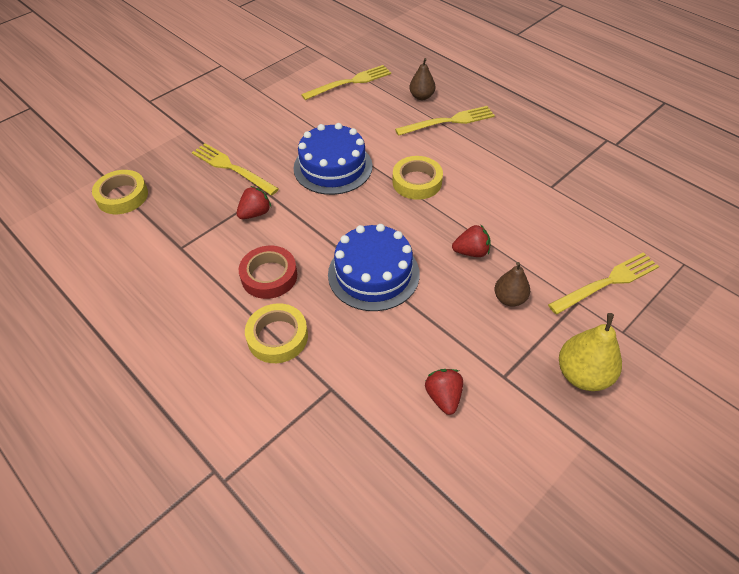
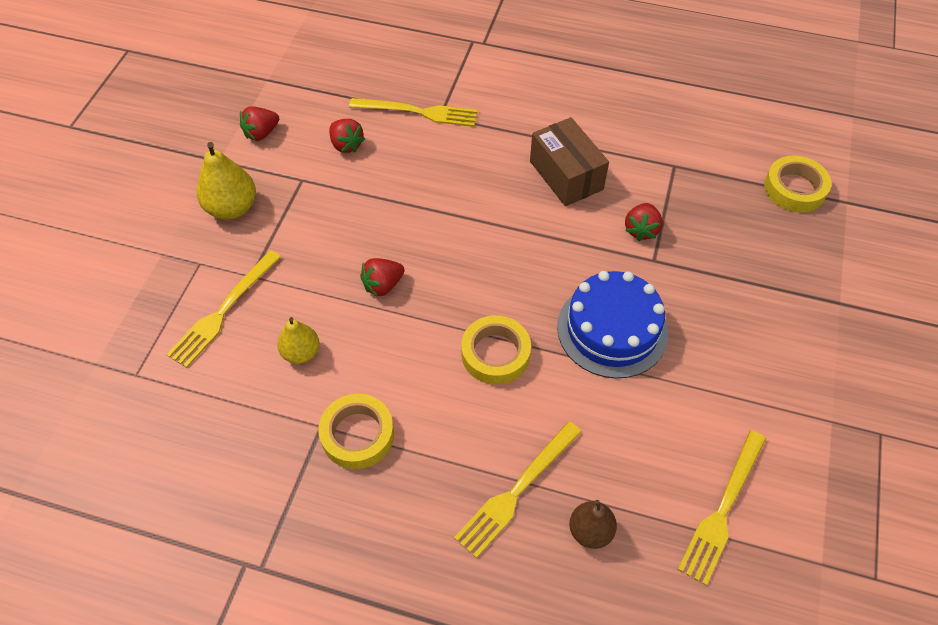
camera: 150 degrees right, 5 degrees up
(232, 168) = (724, 273): yellow fork -> yellow fork (418, 112)
(269, 276) = (566, 175): red tape -> brown box
(277, 337) = (513, 132): yellow tape -> yellow tape (357, 434)
(373, 274) = (469, 219): blue cake -> none
(509, 299) = (322, 250): brown pear -> none
(530, 457) = (261, 133): none -> red strawberry
(552, 231) = (301, 353): none -> yellow pear

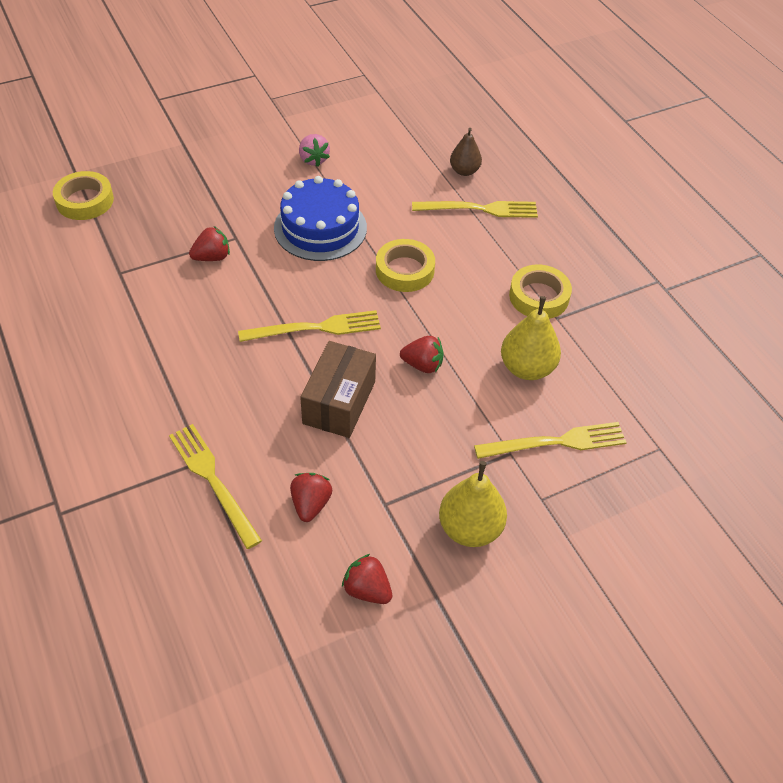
camera: 135 degrees left, 5 degrees down
(261, 133) = (367, 590): red strawberry -> red strawberry turned 150 degrees counterclockwise
(301, 353) = (527, 368): yellow pear -> yellow pear, size x1.55
(566, 175) = (195, 328): brown box -> brown box (339, 402)
(722, 509) = (389, 133): yellow fork -> yellow fork (315, 328)
(727, 396) = (313, 159): none -> pink strawberry

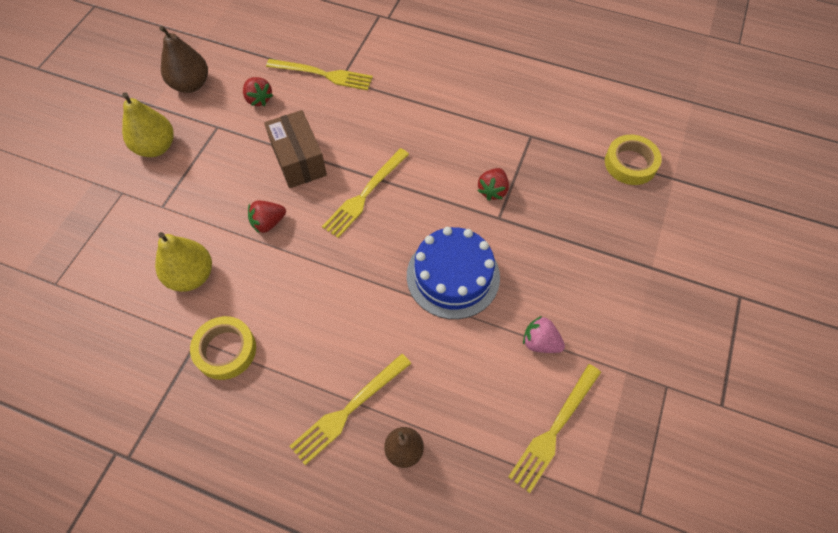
camera: 140 degrees right, 10 degrees up
(367, 590) = (191, 84): red strawberry -> brown pear
(405, 270) = (351, 289): yellow tape -> none
(555, 442) = (134, 235): yellow fork -> yellow fork (554, 429)

